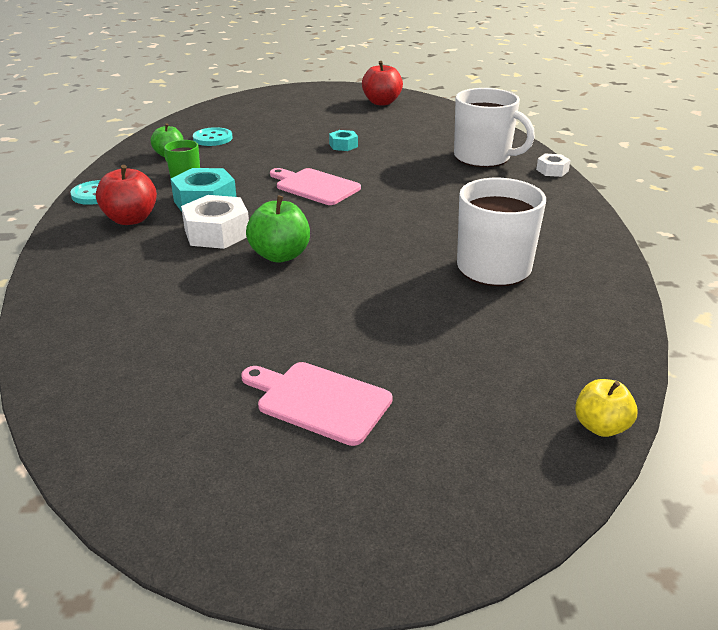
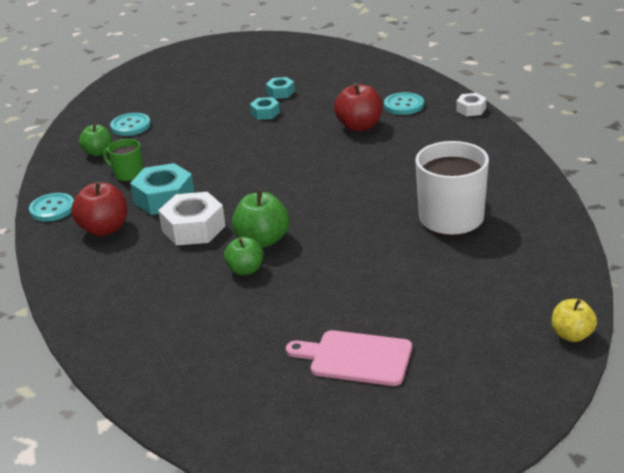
camera: 10 degrees left, 0 degrees up
(246, 281) = (245, 270): none -> green apple
(315, 186) = (259, 164): pink cutting board -> none
(366, 131) = (280, 92): none -> turquoise nut
(381, 102) = (280, 54): red apple -> red apple (359, 126)
(483, 157) = (403, 105): white mug -> turquoise button

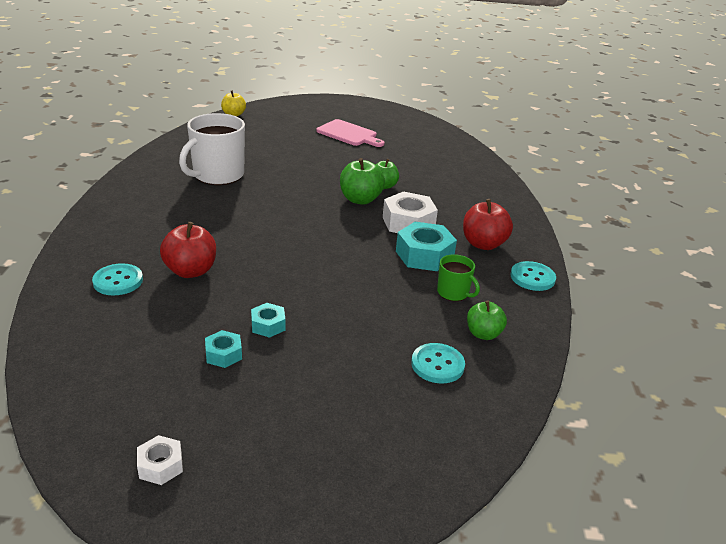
camera: 165 degrees left, 0 degrees up
(471, 109) = (67, 252): white nut -> white nut (160, 465)

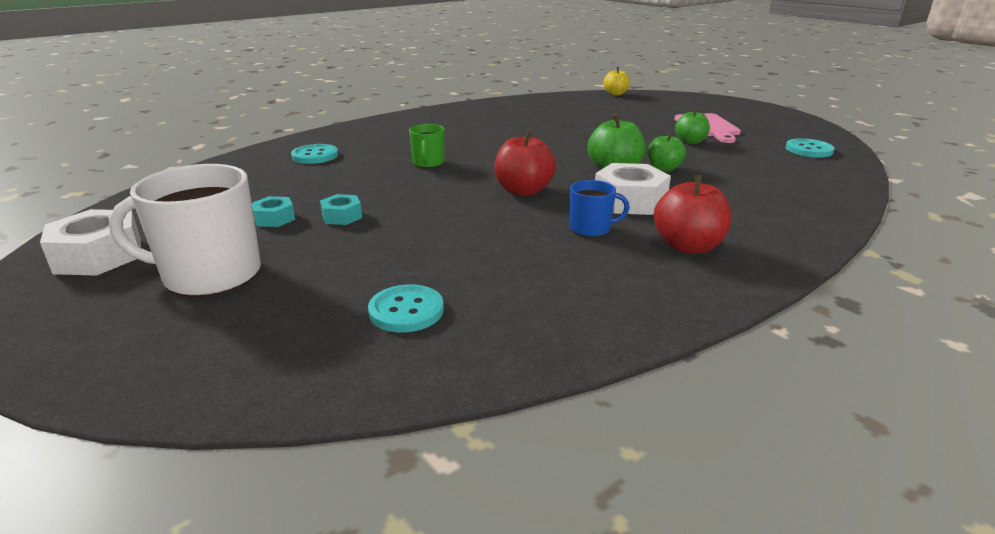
camera: 50 degrees right, 5 degrees down
(160, 465) = (99, 256): white nut -> white nut, size x1.84
(190, 271) = (369, 166): red apple -> red apple (523, 191)
(217, 175) = (518, 123): white mug -> white mug (210, 275)
(424, 255) = (591, 229): turquoise nut -> blue mug
(453, 293) = (556, 268): green mug -> green mug (428, 163)
(483, 334) = (511, 314): green apple -> green apple (690, 142)
(532, 277) = (692, 299): turquoise button -> turquoise button (809, 150)

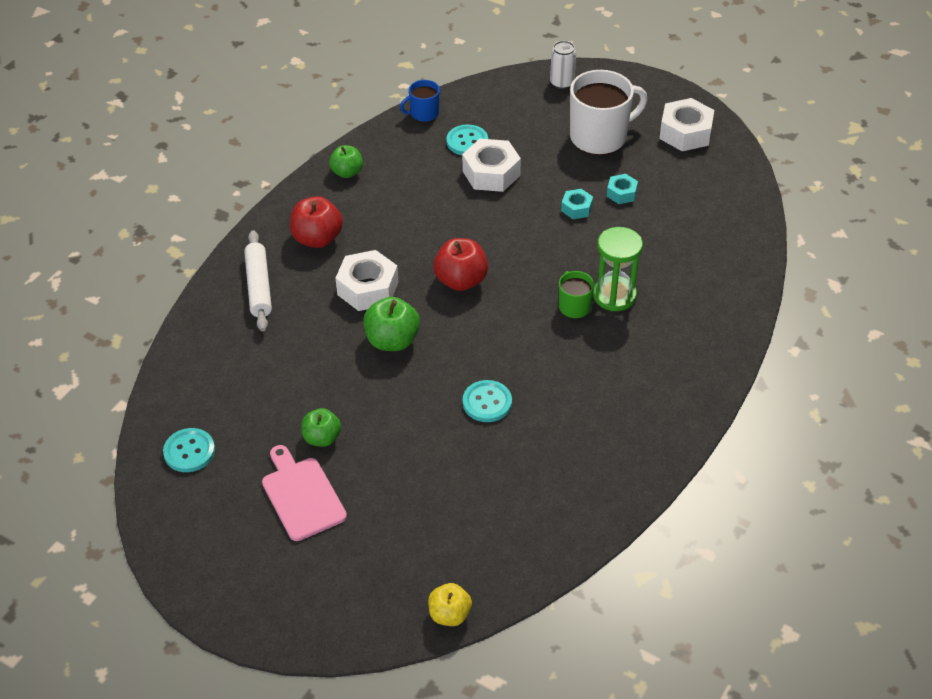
camera: 160 degrees right, 20 degrees up
(138, 369) = (562, 83): none -> white can
(315, 156) = (692, 290): turquoise button -> turquoise button (487, 402)
(385, 163) = (614, 295): none -> green hourglass
(408, 266) = (491, 173): none -> white nut
(591, 229) = (389, 241): blue mug -> blue mug (424, 113)
(663, 169) = (345, 358): green apple -> green apple (347, 172)
(765, 221) = (259, 286): none -> white rolling pin

